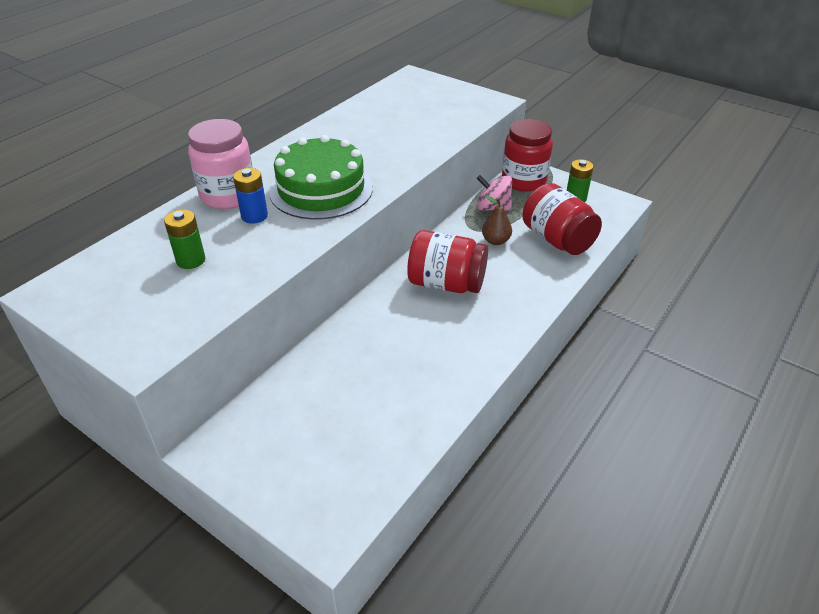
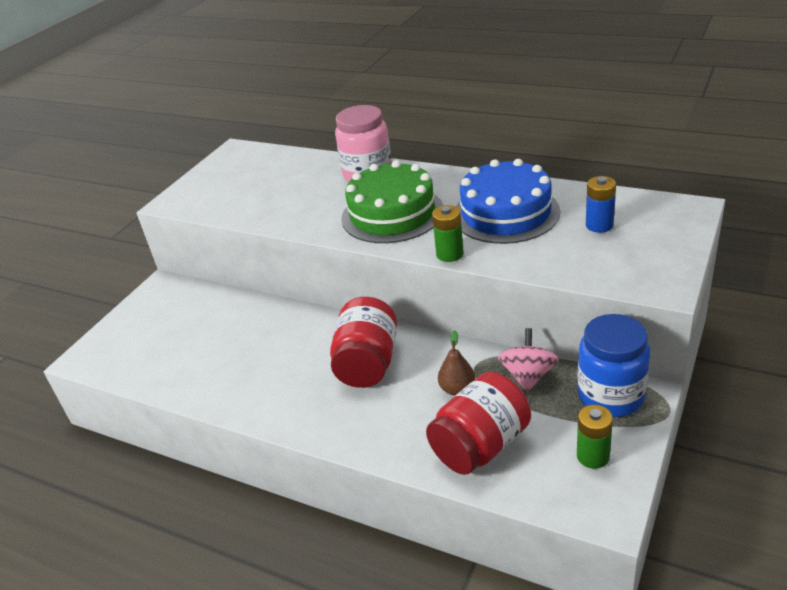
camera: 85 degrees right, 5 degrees down
(191, 260) = (275, 186): green battery -> green battery (450, 254)
(254, 216) = (340, 194): blue battery -> blue battery (599, 225)
(365, 137) = (506, 213): none -> blue cake
(524, 181) = (610, 396): red jar -> blue jar

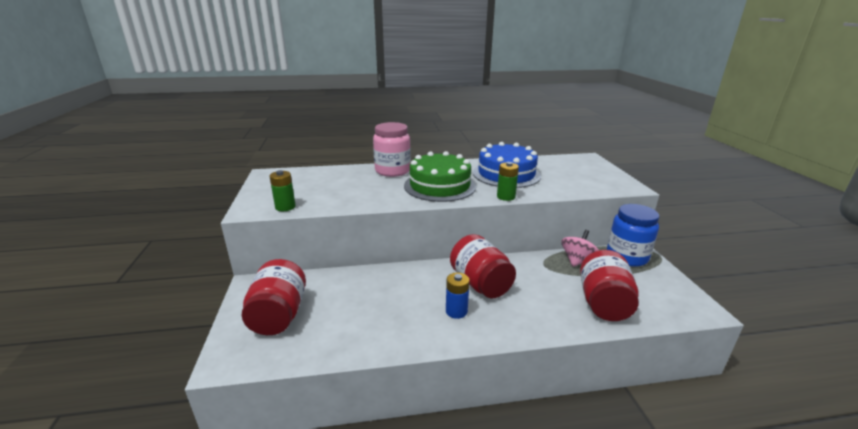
camera: 40 degrees left, 10 degrees down
(154, 328) = (279, 315): none -> red jar
(457, 389) = (551, 279): brown pear -> none
(528, 376) = (577, 260): pink spinning top -> pink spinning top turned 60 degrees clockwise
(593, 456) = (660, 286): green battery -> green battery (285, 207)
(599, 225) = (561, 170): blue battery -> blue battery (456, 311)

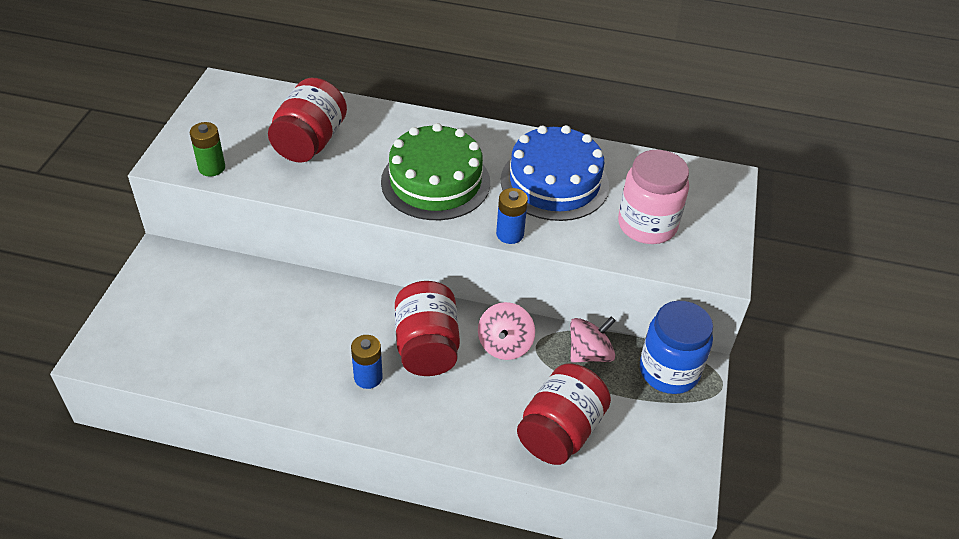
camera: 20 degrees right, 20 degrees up
(279, 315) = (170, 312): red jar -> red jar (310, 142)
(392, 171) = (393, 127): pink jar -> pink jar (647, 225)
(506, 197) = (510, 234): green battery -> blue battery
(526, 269) = (505, 345): none -> pink spinning top

